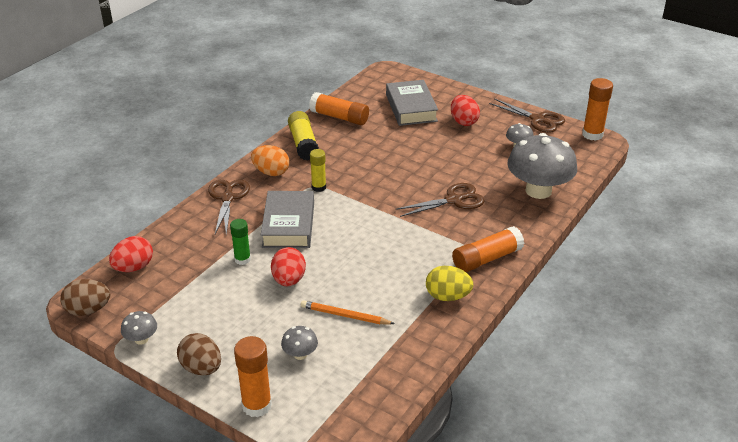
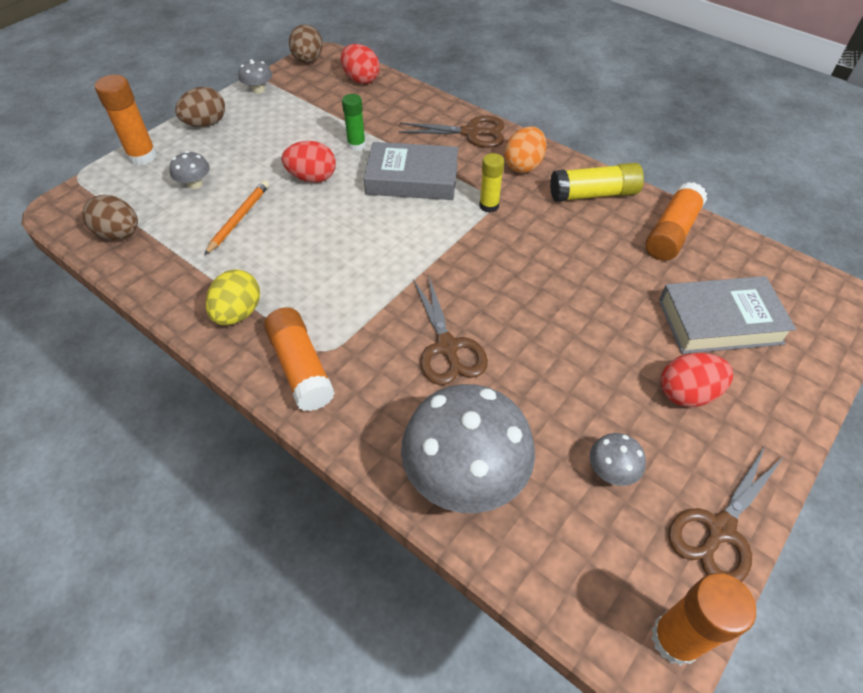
camera: 95 degrees right, 15 degrees up
(373, 390) = (119, 234): none -> brown egg

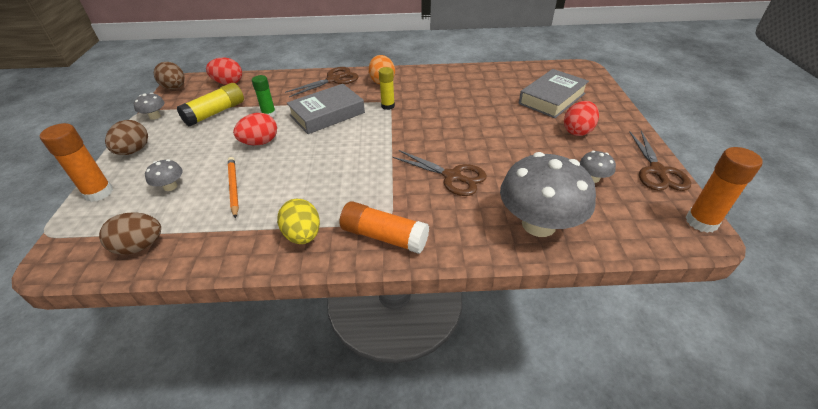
camera: 40 degrees left, 10 degrees down
(593, 194) = (433, 78): yellow glue stick -> yellow glue stick (215, 113)
(671, 232) = (488, 76): orange glue stick -> none

